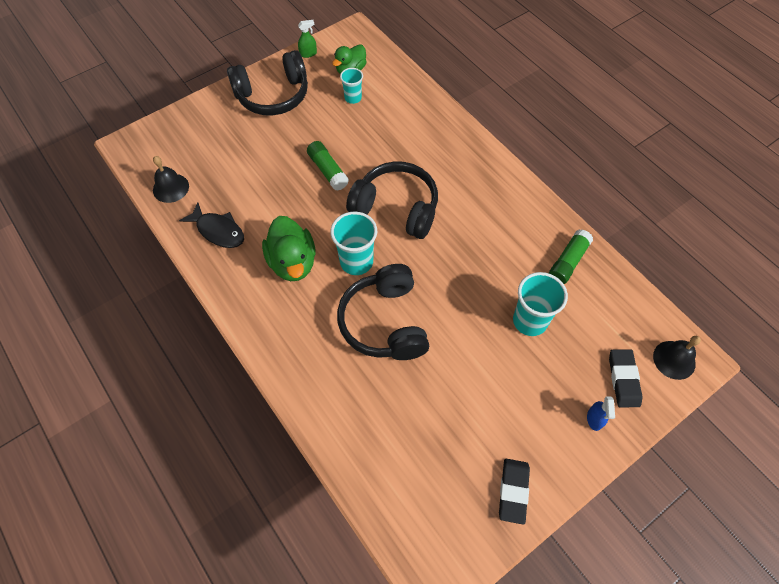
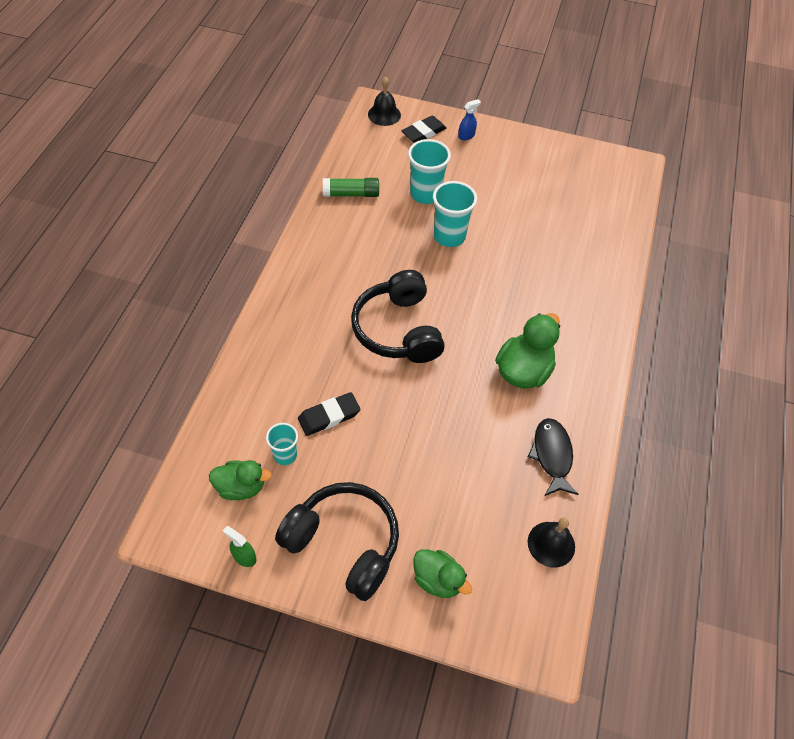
camera: 130 degrees left, 5 degrees down
(211, 123) = (438, 580): none -> green duck
(327, 171) = (403, 412): green glue stick -> none
(356, 262) = (478, 325): turquoise cup -> turquoise cup (449, 236)
(385, 322) = (511, 275): black headphones -> none
(513, 491) = (552, 153): black eraser -> black eraser (329, 416)

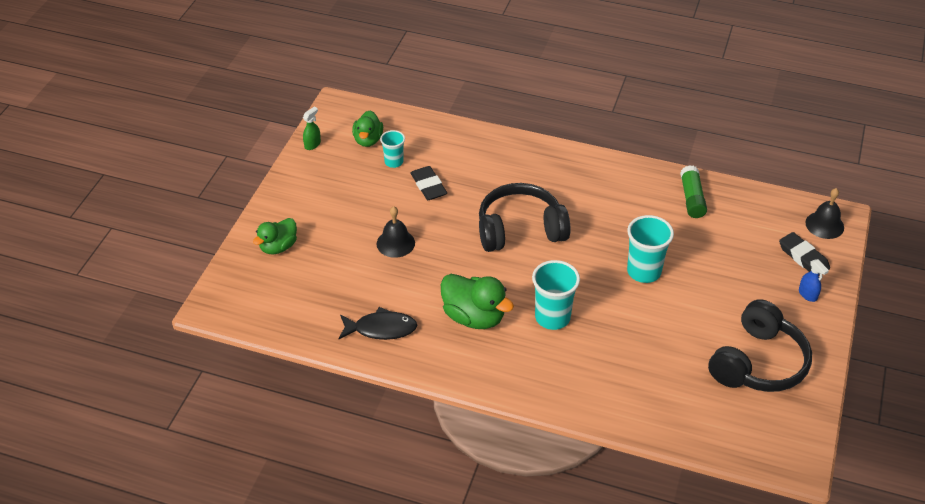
camera: 95 degrees right, 10 degrees down
(344, 544) = (315, 195): black headphones -> black headphones (758, 362)
(425, 194) = (703, 255): turquoise cup -> turquoise cup (552, 317)
(551, 544) = (297, 319): black bell -> black bell (395, 243)

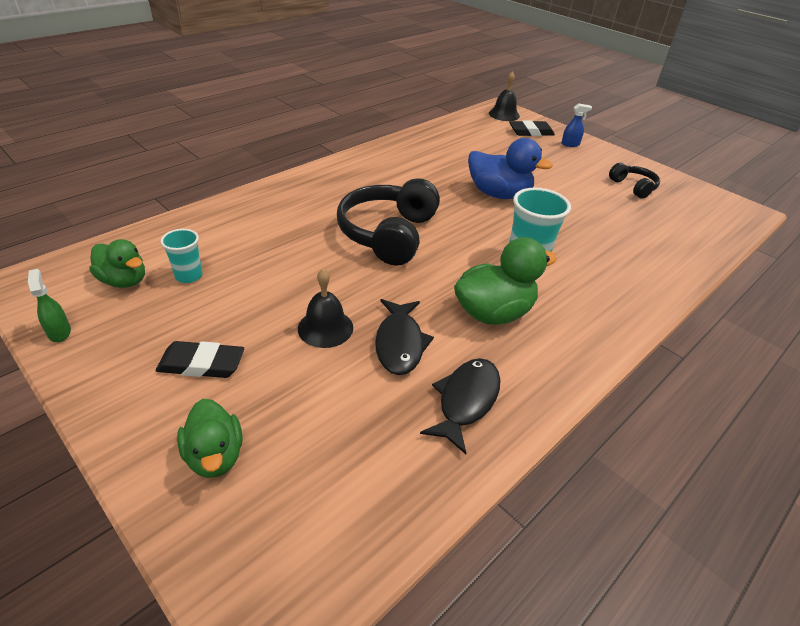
camera: 65 degrees left, 5 degrees down
(407, 282) = (400, 343): none -> black fish
(428, 186) = (259, 266): black eraser -> black eraser (201, 364)
(644, 271) = (499, 194): turquoise cup -> blue duck
(692, 198) = (431, 144): green glue stick -> none
(758, 362) = (633, 187): black headphones -> black headphones, size x0.52

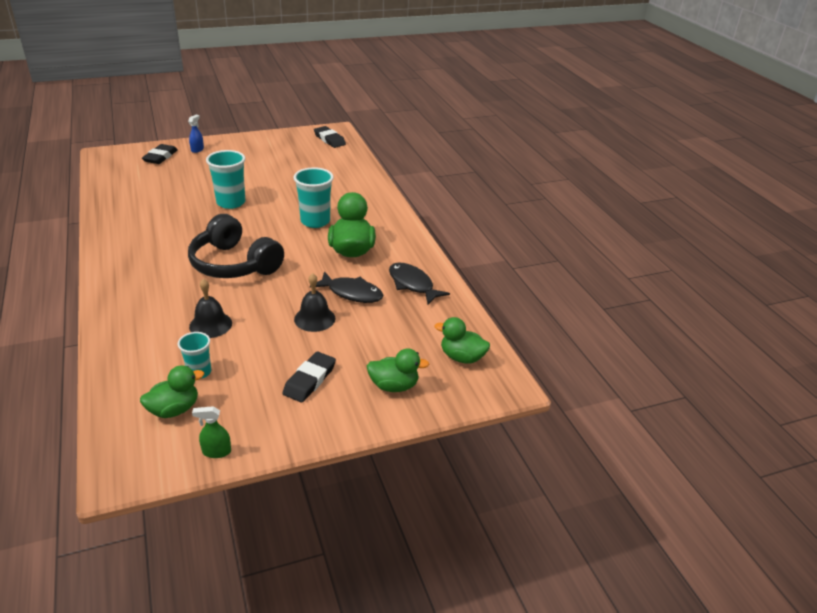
camera: 65 degrees left, 5 degrees down
(316, 526) = (462, 357): none -> green duck
(499, 194) = (231, 202): blue duck -> turquoise cup
(504, 114) = (118, 157): black bell -> black bell (210, 324)
(633, 187) = (275, 152): black headphones -> none
(718, 214) = (329, 139): none -> black eraser

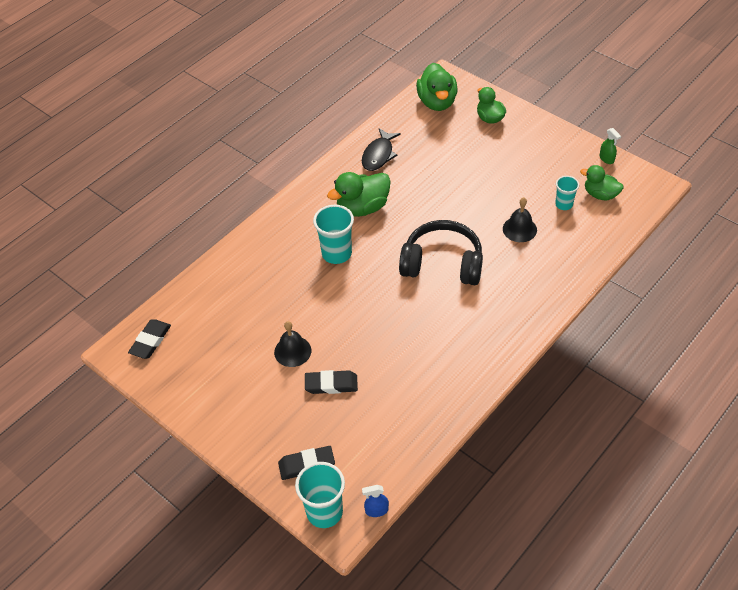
camera: 115 degrees left, 15 degrees up
(197, 149) = (263, 444): blue spray bottle -> blue spray bottle (376, 510)
(231, 202) = (353, 331): turquoise cup -> turquoise cup (324, 512)
(234, 264) = (442, 264): black headphones -> black headphones turned 90 degrees counterclockwise
(309, 380) = (520, 154): black eraser -> black eraser (331, 384)
(314, 318) = (463, 183): black bell -> black bell (292, 351)
(352, 293) = (418, 179): black fish -> none
(462, 357) = (437, 102): green duck -> green duck, size x1.53

